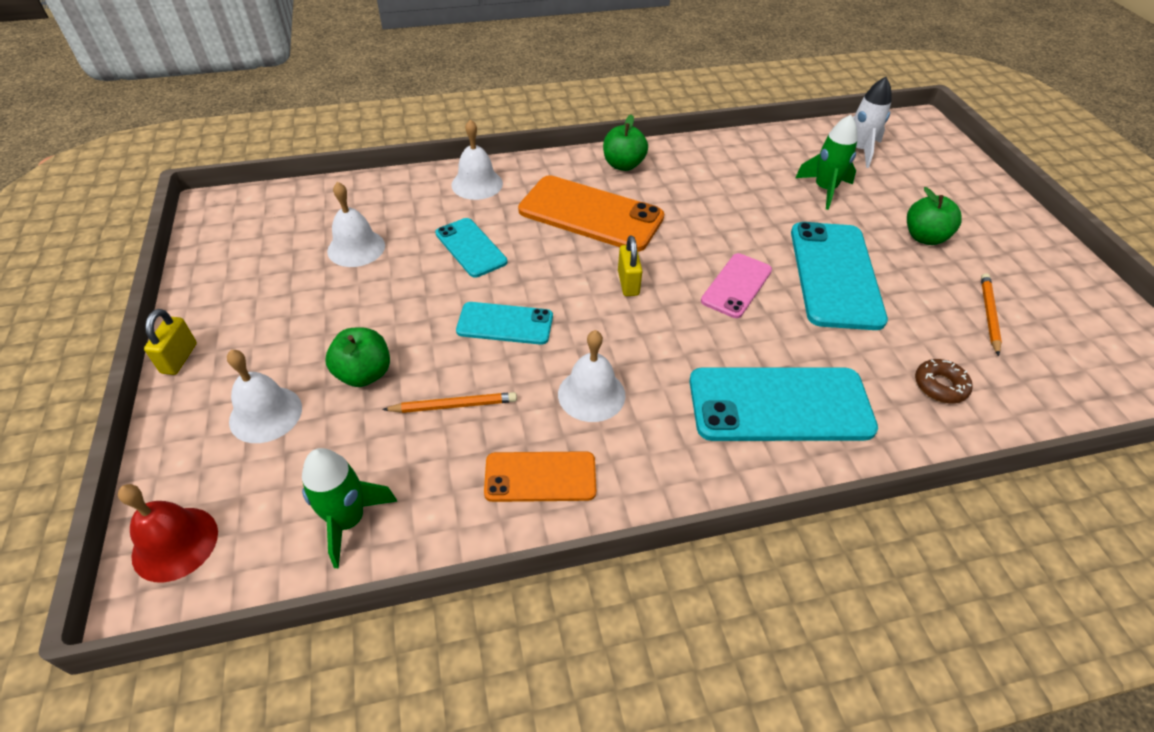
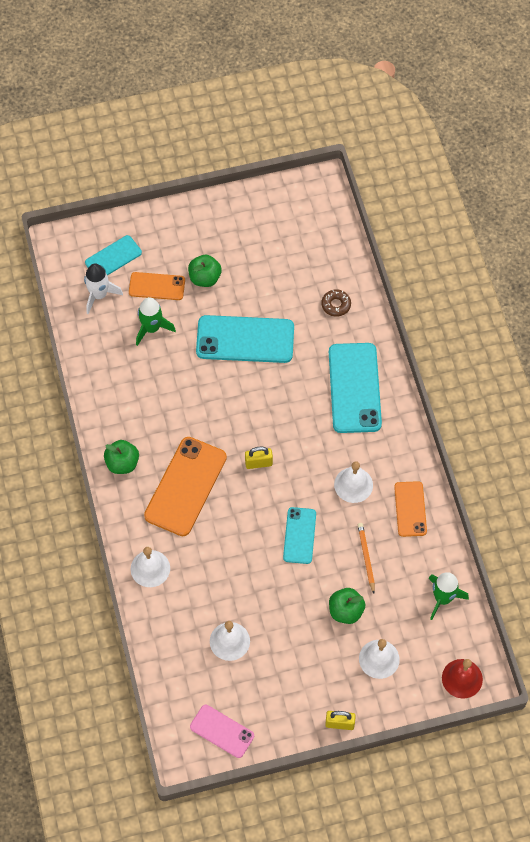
camera: 90 degrees left, 15 degrees up
(471, 248) = (226, 564): turquoise phone -> turquoise phone (113, 257)
(736, 285) = (258, 399): pink phone -> pink phone (222, 731)
(891, 195) = (157, 286): none -> orange phone
(988, 314) = (277, 263): orange pencil -> none

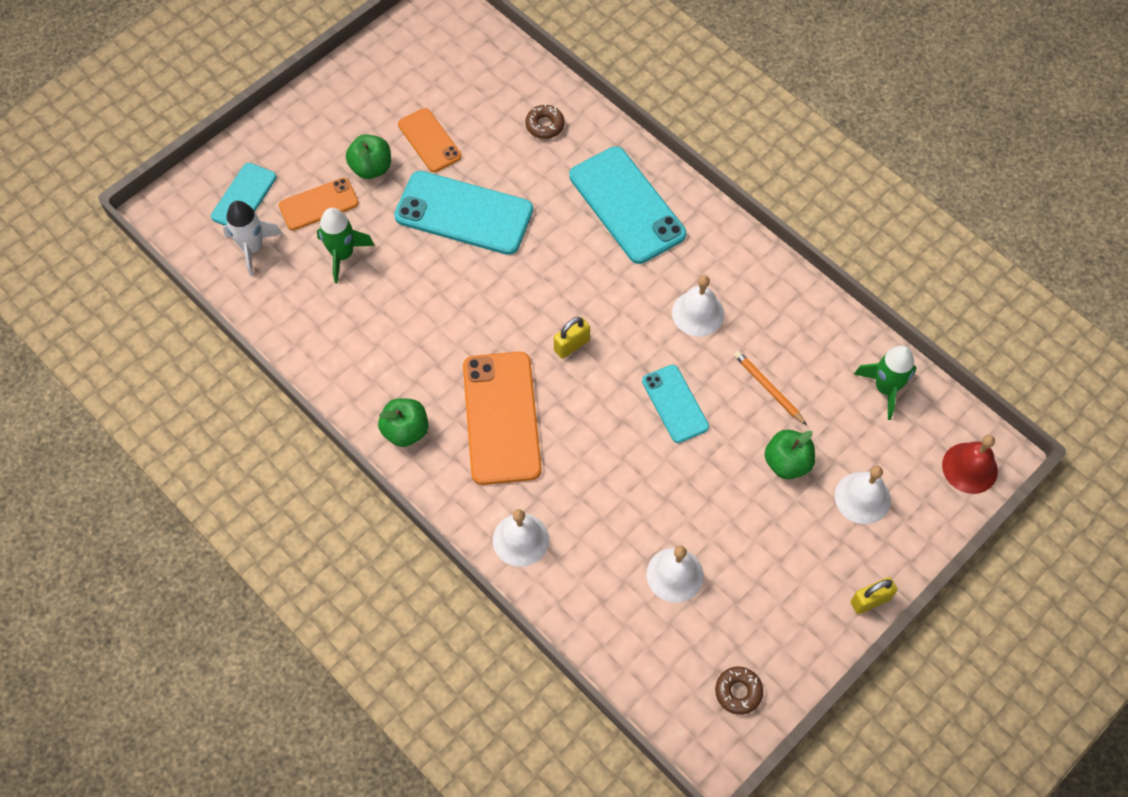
camera: 30 degrees left, 0 degrees up
(222, 731) = (738, 692): pink phone -> brown donut
(245, 339) = (464, 213): turquoise phone -> turquoise phone turned 45 degrees clockwise
(410, 509) = (780, 307): orange phone -> orange phone (429, 140)

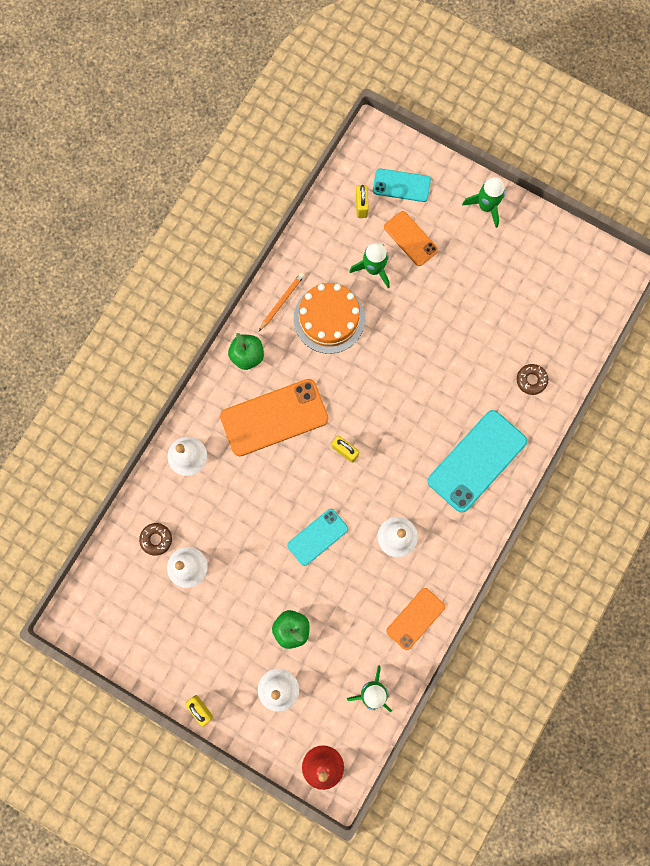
camera: 75 degrees right, 15 degrees up
(253, 248) = (361, 206): white rocket -> yellow padlock
(310, 115) = (486, 206): none -> green rocket
(371, 168) = (453, 265): green apple -> none
(390, 321) = (329, 318): none -> orange cake
(429, 140) = (490, 299): orange phone -> orange phone (415, 618)
(464, 213) = (433, 343): turquoise phone -> none
(738, 692) = (114, 629): brown donut -> brown donut (156, 539)
(768, 388) = (348, 602): orange pencil -> orange pencil (282, 301)

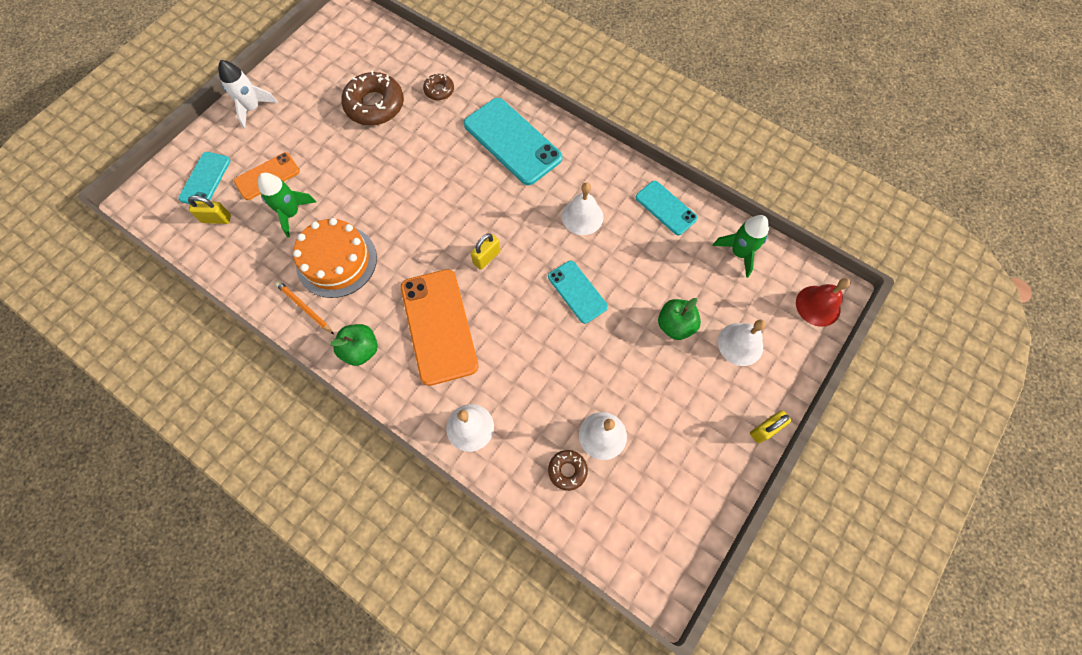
camera: 85 degrees left, 10 degrees down
(415, 618) = (665, 208): orange phone -> turquoise phone
(486, 206) = (253, 108): green rocket -> white rocket
(504, 320) = (375, 105): none -> brown donut

